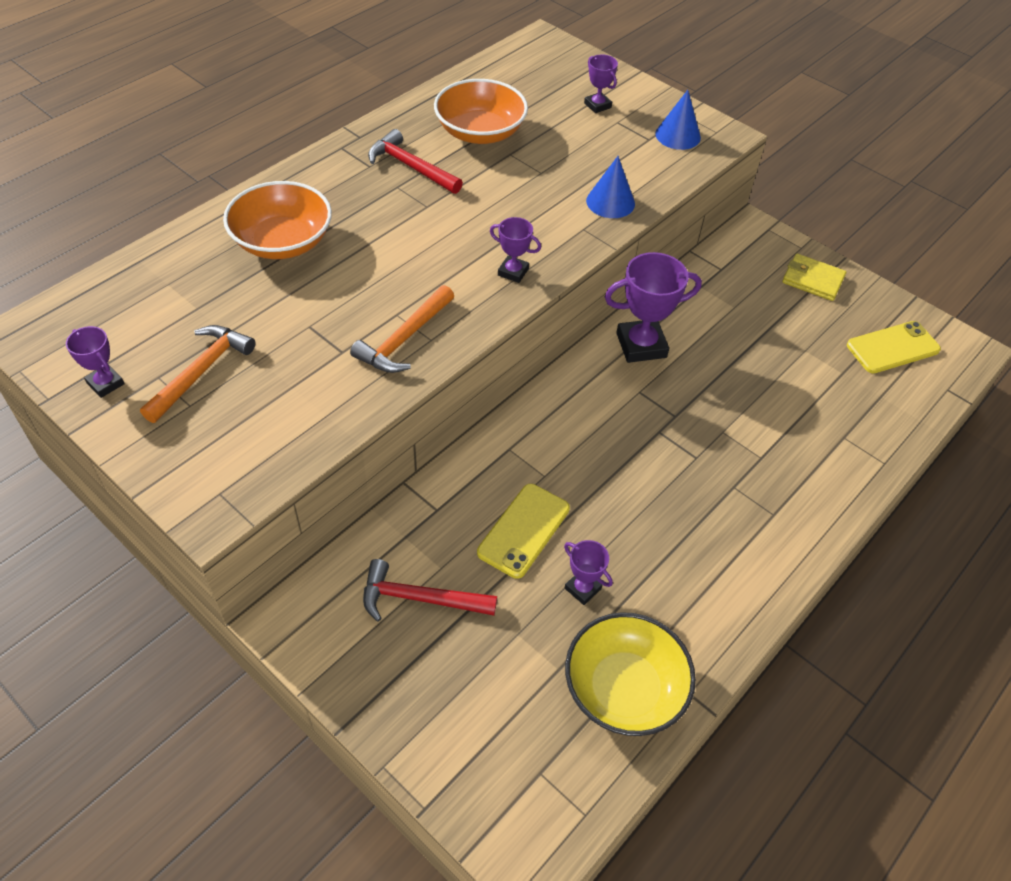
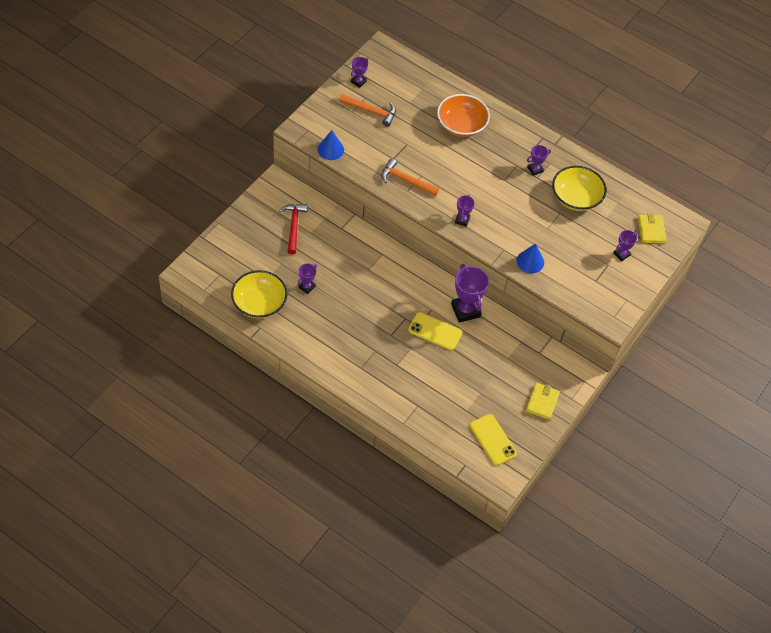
camera: 80 degrees right, 5 degrees up
(411, 166) = (535, 169): red hammer -> purple trophy
(480, 132) = (576, 198): orange bowl -> yellow bowl
(524, 530) = (335, 262): yellow phone -> yellow phone (435, 331)
(553, 71) = (651, 230): none -> yellow wallet
(678, 135) = (603, 295): blue cone -> blue cone (330, 149)

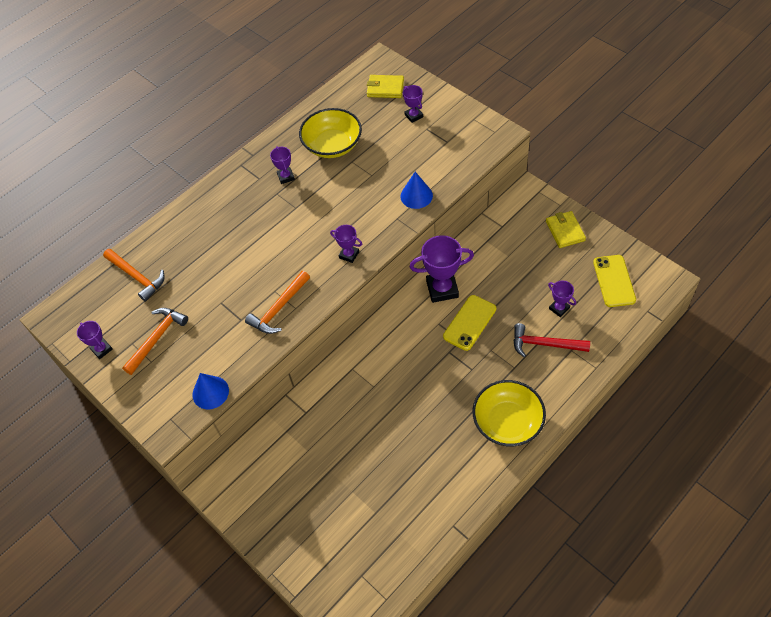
camera: 70 degrees left, 0 degrees up
(259, 303) = (414, 524): yellow bowl -> yellow bowl (507, 422)
(294, 226) = (294, 470): red hammer -> red hammer (544, 344)
(307, 287) = (393, 461): purple trophy -> purple trophy (559, 308)
(422, 90) = (137, 277): none -> orange hammer
(461, 125) = (204, 241): orange bowl -> none
(493, 440) = (614, 281): yellow phone -> yellow phone turned 75 degrees counterclockwise
(542, 402) = (565, 231): yellow wallet -> yellow wallet turned 45 degrees clockwise

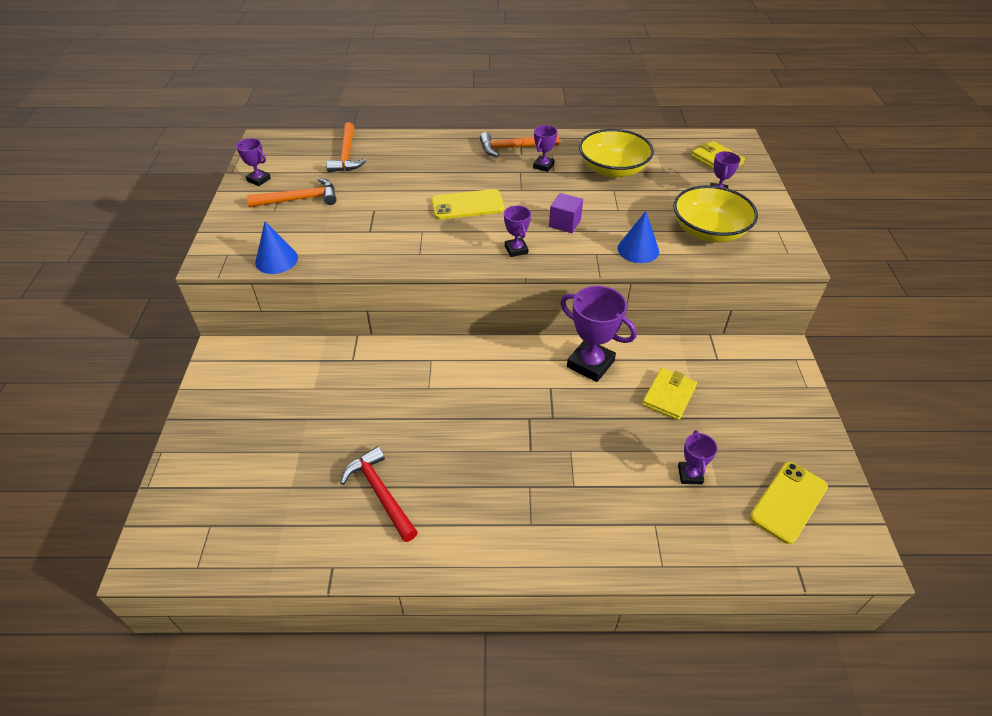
camera: 40 degrees right, 10 degrees down
(101, 349) = (259, 180): purple trophy -> purple trophy turned 60 degrees counterclockwise
(278, 308) = (407, 244): orange hammer -> orange hammer (514, 148)
(353, 211) = (565, 223): none -> purple cube
(469, 323) = (580, 411): yellow phone -> yellow phone (467, 205)
(507, 422) = (503, 527): yellow bowl -> yellow bowl (709, 231)
(544, 344) = (632, 493): red hammer -> red hammer (380, 493)
(565, 231) = (784, 413): yellow wallet -> yellow wallet (669, 396)

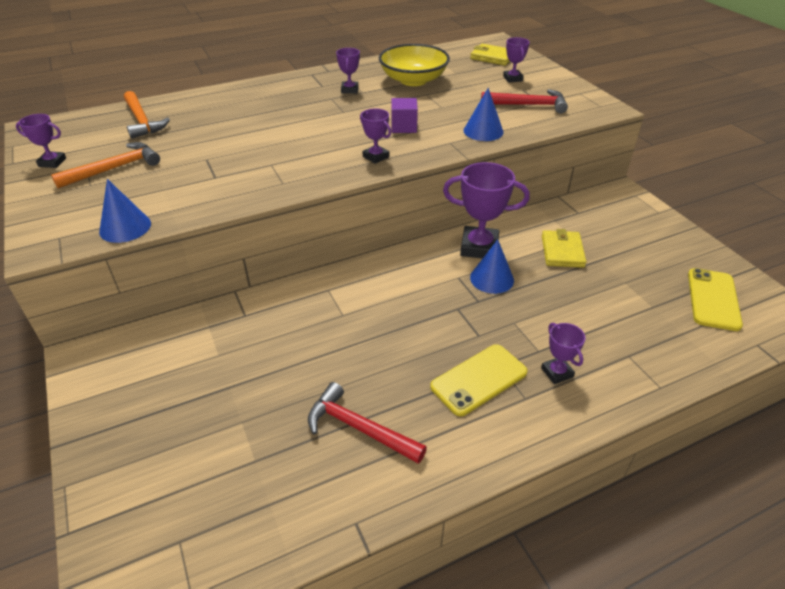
camera: 25 degrees left, 5 degrees down
(467, 205) = (301, 134): yellow phone -> yellow phone (479, 380)
(514, 148) = (311, 82): orange hammer -> none
(580, 400) = (492, 278): none -> blue cone
(690, 475) = (625, 306): purple trophy -> purple trophy (557, 372)
(709, 231) = (528, 105): yellow bowl -> red hammer

